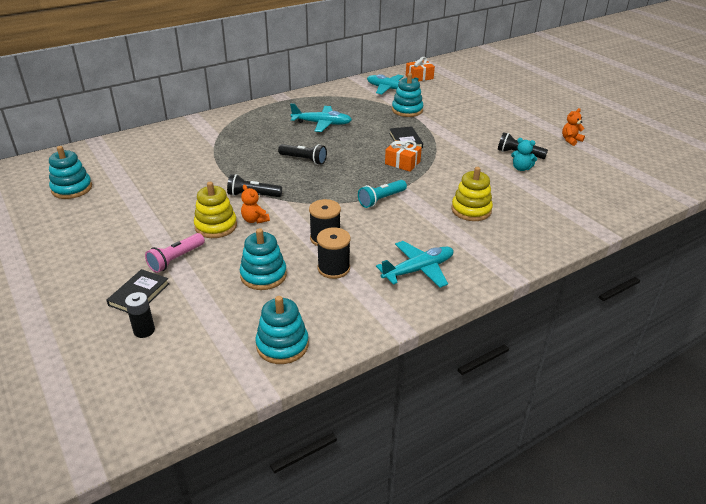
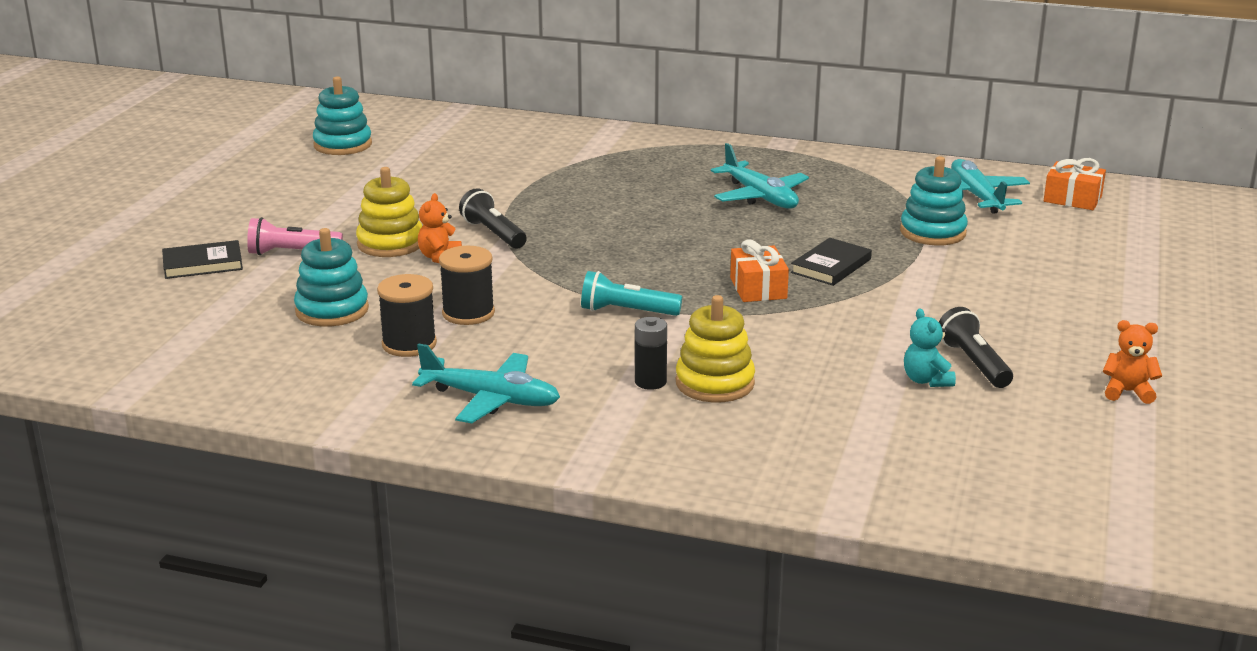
camera: 50 degrees right, 10 degrees down
(144, 330) = (146, 294): black battery -> black battery (650, 382)
(282, 345) = (215, 374): turquoise stacking toy -> none
(304, 160) = (637, 226): black flashlight -> none

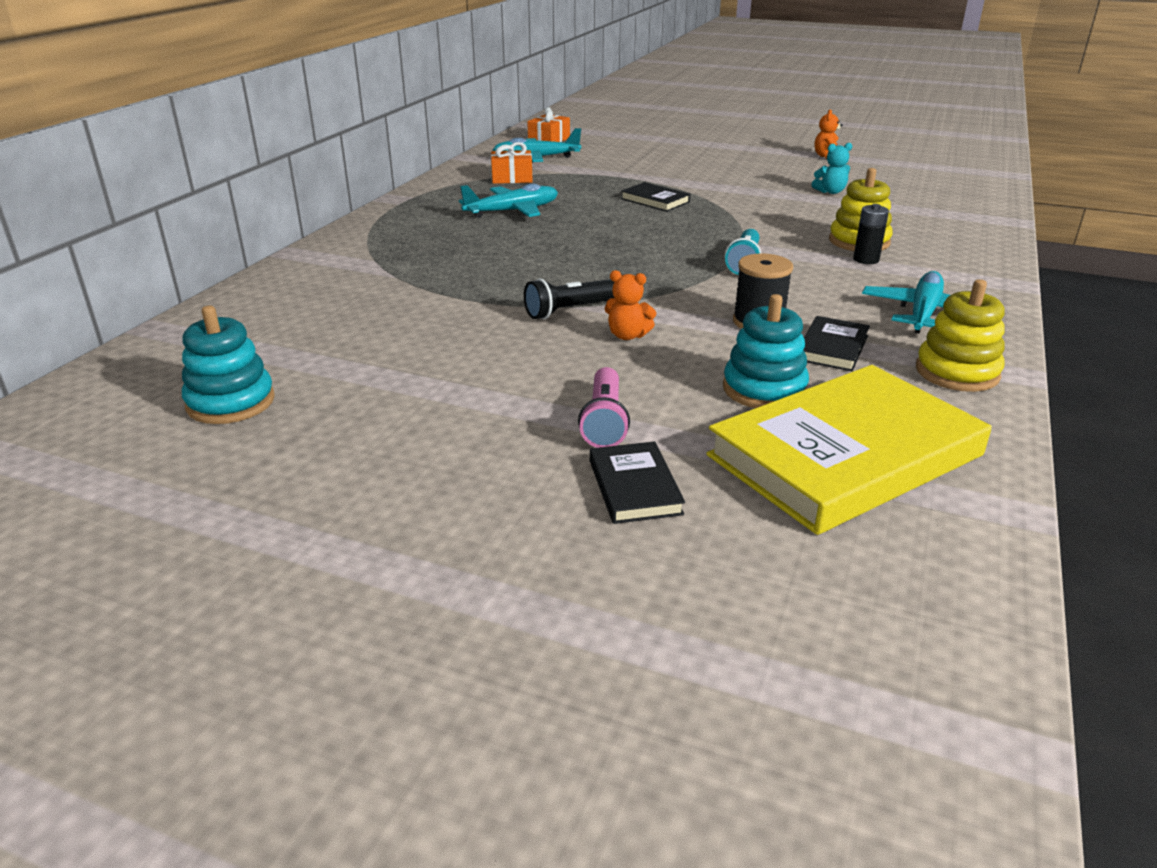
camera: 85 degrees left, 5 degrees up
(220, 336) = (845, 456): none -> yellow book
(390, 243) = (586, 362): yellow stacking toy -> yellow stacking toy (957, 372)
(409, 344) = (832, 348): black spool -> black book
(758, 288) = (695, 222): orange gift -> orange gift (512, 178)
(932, 232) = (598, 173): turquoise stacking toy -> none
(974, 363) = (802, 180): black flashlight -> none

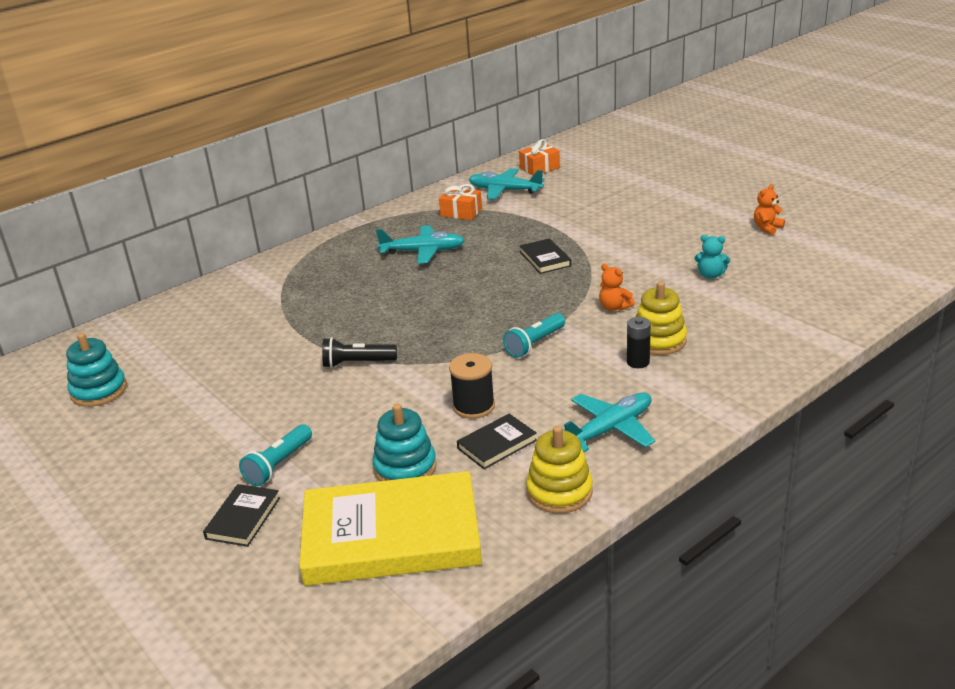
camera: 30 degrees right, 0 degrees up
(604, 421) = (278, 464): pink flashlight -> turquoise flashlight
(627, 335) = (370, 396): orange teddy bear -> orange teddy bear (614, 307)

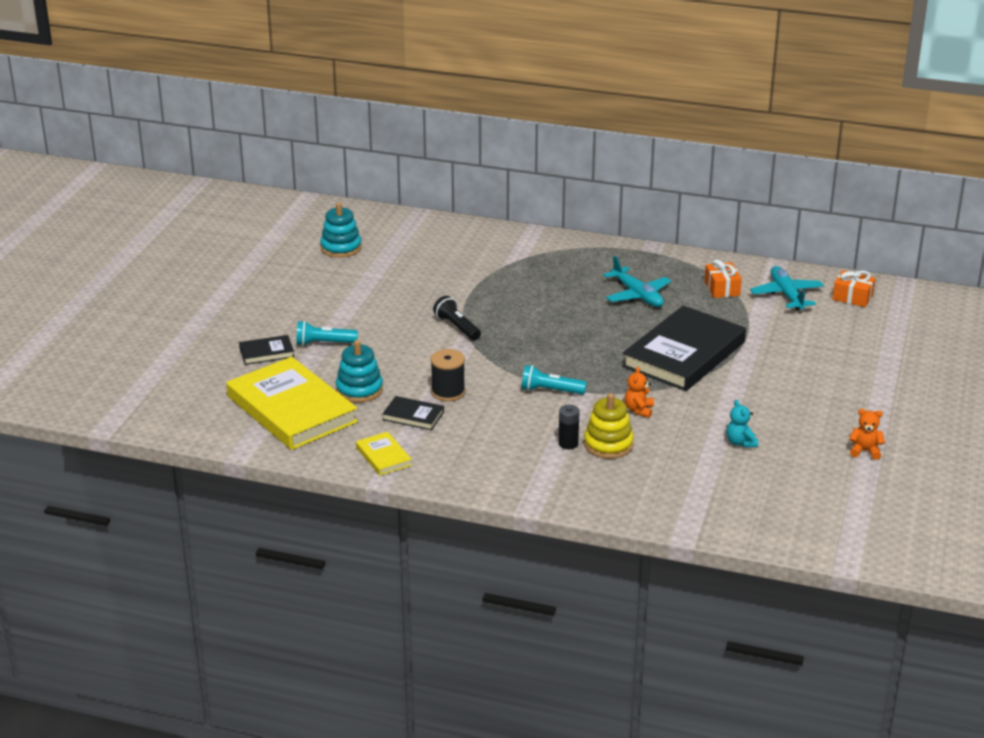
camera: 55 degrees right, 0 degrees up
(545, 259) = (684, 354): black book -> black book, size x2.29
(559, 492) = (383, 456): yellow stacking toy -> yellow book
(610, 429) = (470, 456): turquoise plane -> none

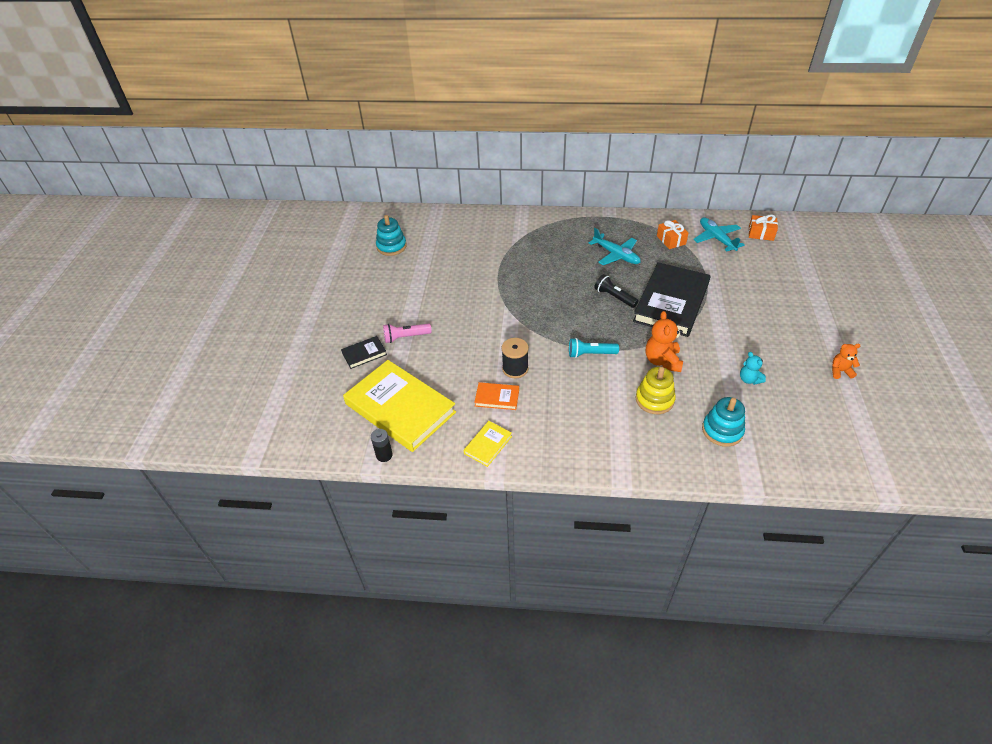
camera: 10 degrees left, 15 degrees up
(324, 343) = (406, 337): turquoise flashlight -> pink flashlight
(359, 390) = (447, 378): turquoise stacking toy -> turquoise stacking toy (722, 430)
(383, 456) = (488, 445): yellow book -> yellow book turned 75 degrees clockwise
(413, 416) = (497, 397): black book -> orange book
(457, 327) = (500, 305): black flashlight -> black flashlight (614, 297)
(568, 444) = (624, 404): black battery -> black battery (384, 455)
(639, 410) = (662, 361): orange teddy bear -> orange teddy bear, size x1.66

